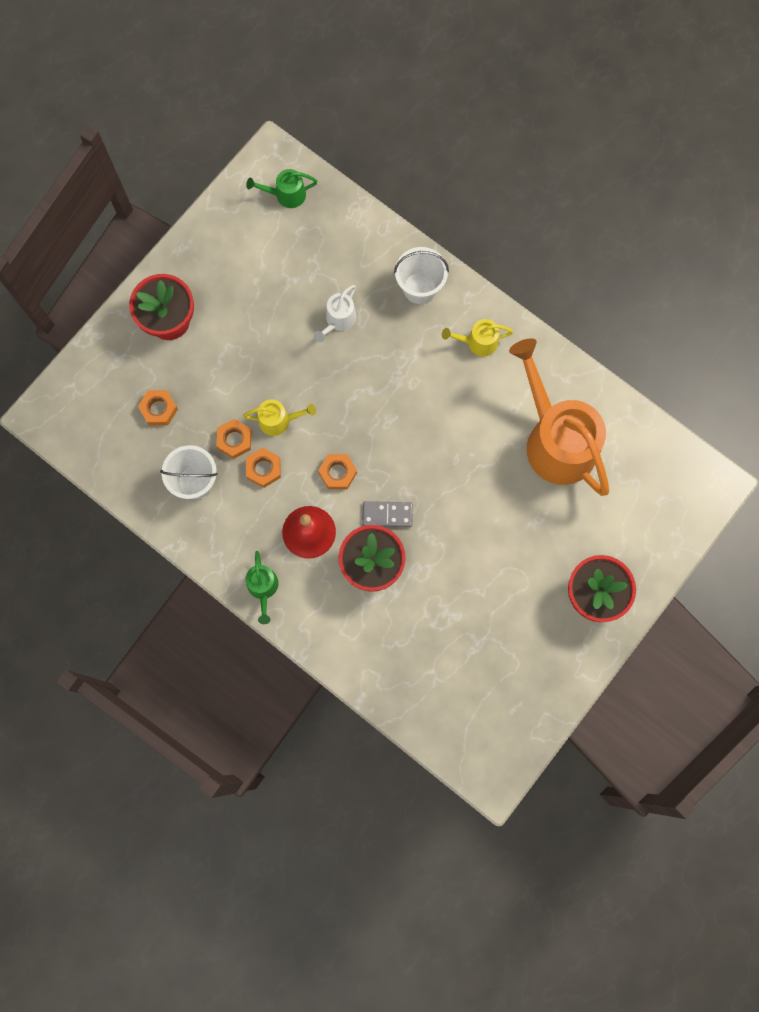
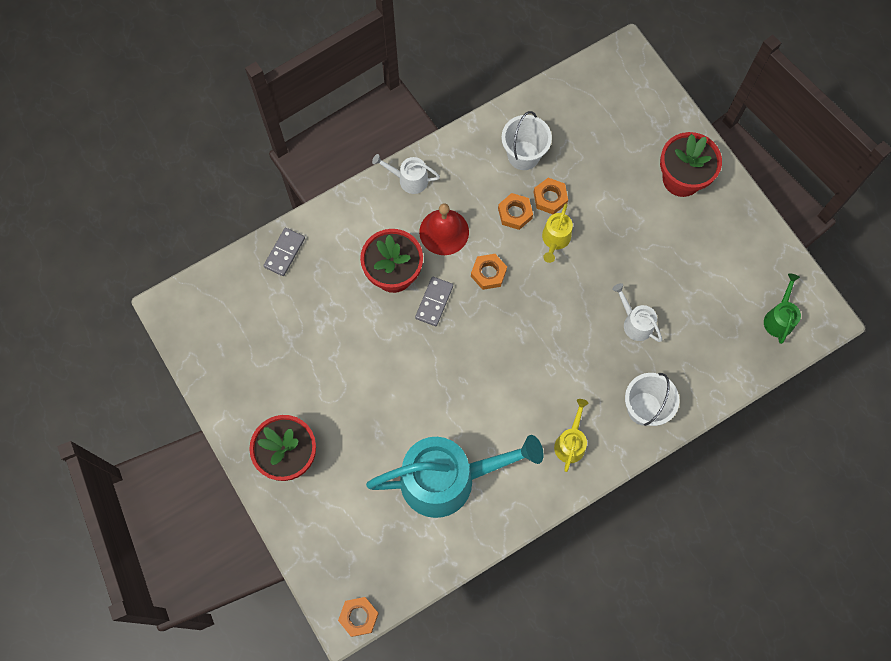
camera: 110 degrees right, 5 degrees down
(159, 409) = (600, 146): orange nut -> orange nut (358, 617)
(263, 588) = (409, 179): green watering can -> white watering can
(390, 685) = (284, 253): none -> grey domino
(555, 439) = (448, 479): orange watering can -> turquoise watering can

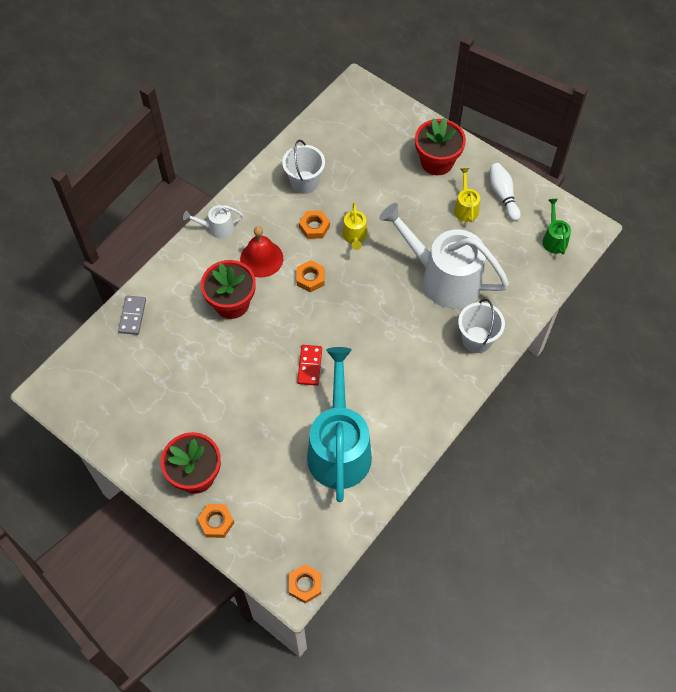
camera: 20 degrees left, 10 degrees down
(434, 302) = (274, 314): grey domino -> none
(448, 479) = (339, 447): turquoise watering can -> turquoise watering can turned 60 degrees counterclockwise
(451, 375) = (309, 366): none -> red domino
(550, 198) = (338, 207): orange nut -> orange nut (216, 522)
(570, 442) = (428, 385): yellow watering can -> yellow watering can (465, 208)
(635, 322) = (443, 278): white watering can -> white watering can, size x2.31
(741, 245) = (503, 195): none -> white bowling pin

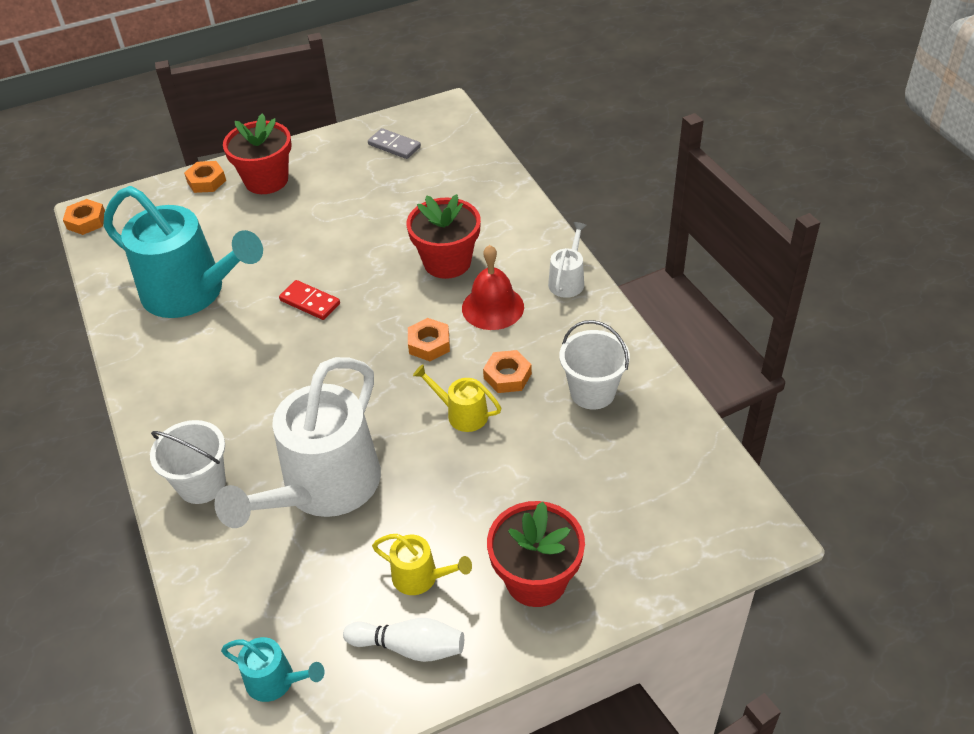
camera: 120 degrees right, 15 degrees down
(132, 316) = (490, 181): grey domino -> grey domino (394, 146)
(443, 278) = (323, 489): white watering can -> white watering can turned 150 degrees clockwise
(554, 239) = (276, 681): green watering can -> turquoise watering can

